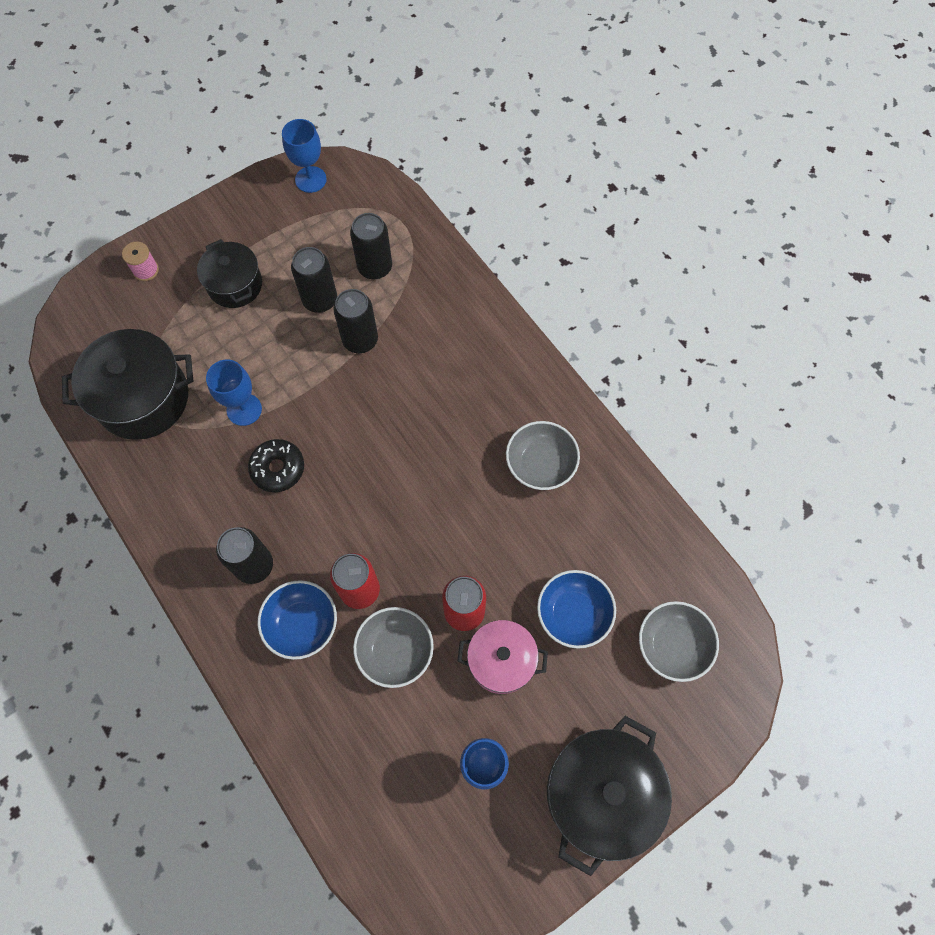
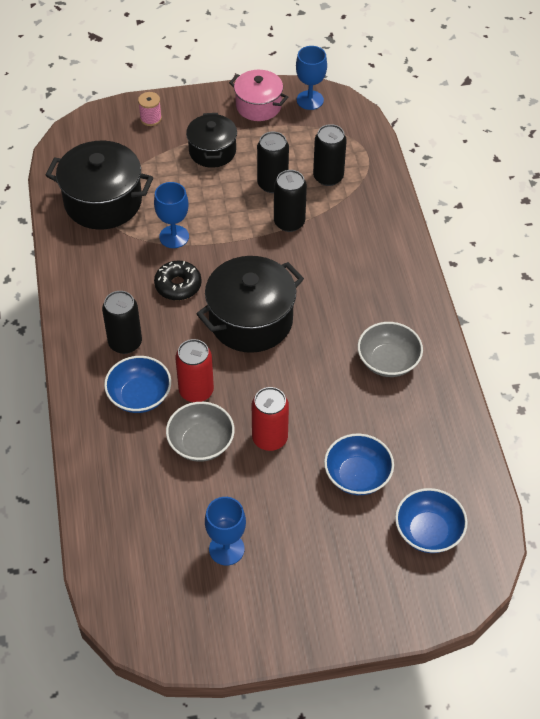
camera: 25 degrees right, 15 degrees down
(501, 661) = (280, 484): pink pot -> pink pot (258, 106)
(600, 793) = (310, 609): black pot -> black pot (251, 320)
(672, 645) = (428, 531): grey bowl -> blue bowl

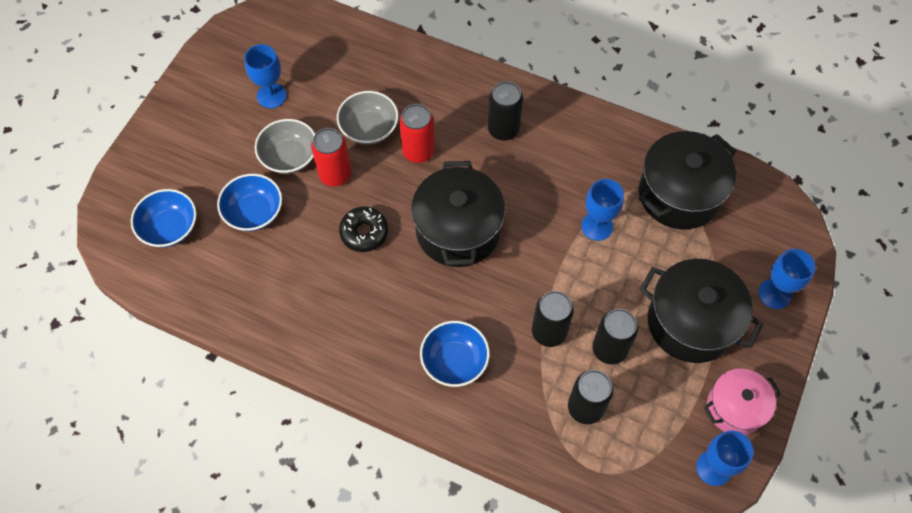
camera: 125 degrees right, 10 degrees up
(139, 396) = (444, 112): blue bowl -> blue bowl (454, 361)
(150, 118) = (774, 294): pink spool -> blue goblet
(178, 285) = (537, 198): black donut -> black donut (364, 233)
(212, 151) = (691, 322): black pot -> black pot, size x1.60
(388, 361) = (334, 307): grey bowl -> grey bowl (289, 157)

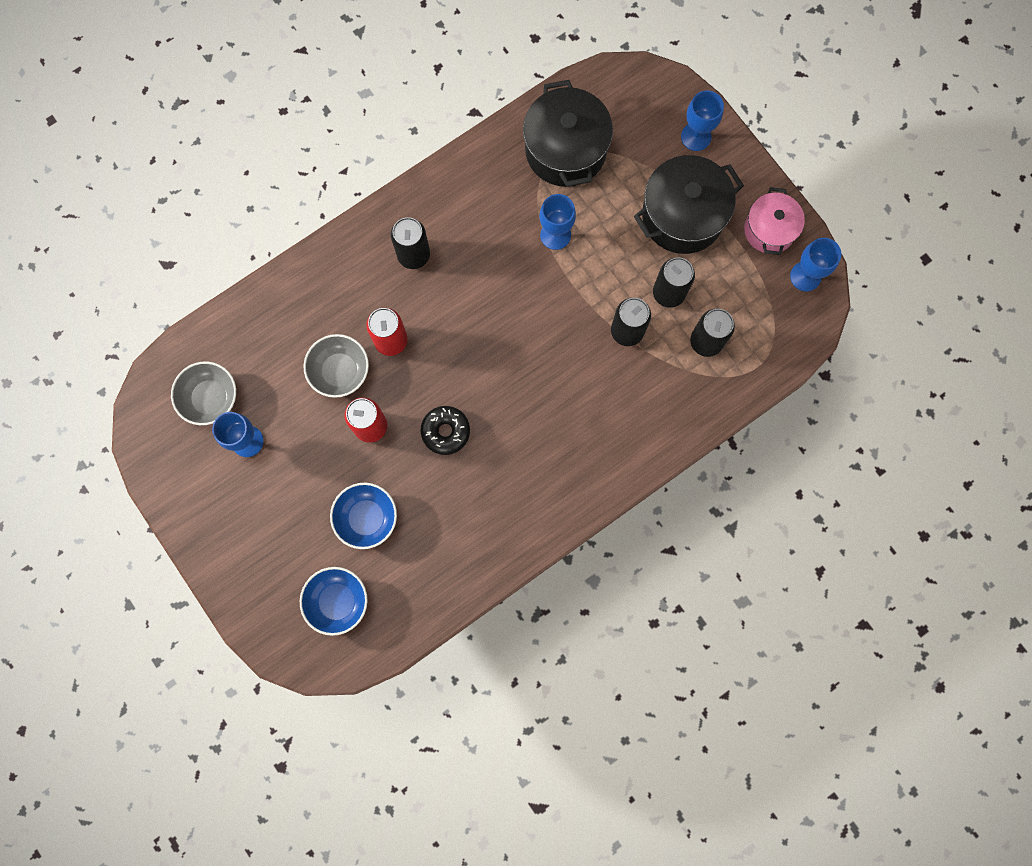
camera: 60 degrees left, 15 degrees up
(289, 157) = (326, 458): grey bowl -> grey bowl (210, 398)
(454, 361) = (609, 421): blue bowl -> none
(458, 230) = (491, 351): black pot -> none

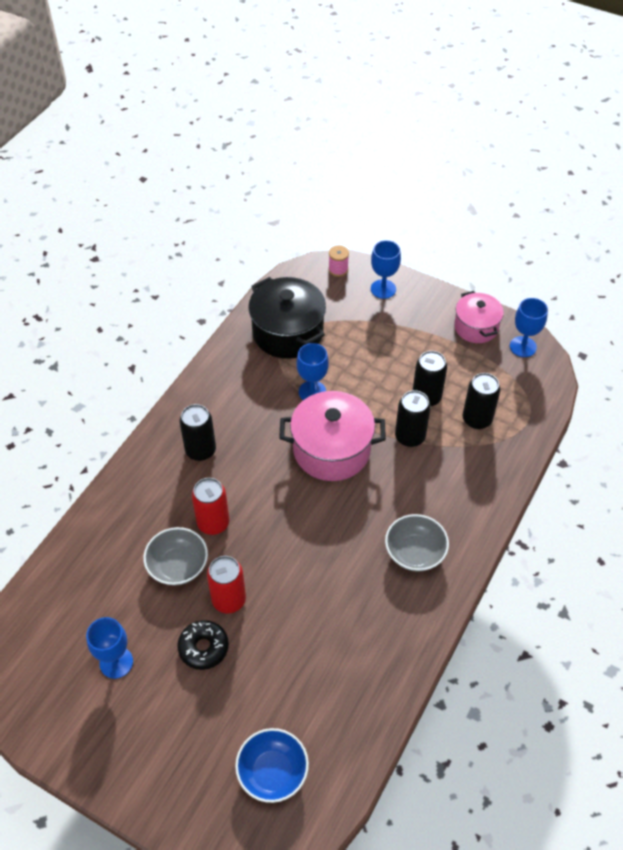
camera: 25 degrees left, 25 degrees down
(210, 398) = (63, 639): grey bowl -> grey bowl (415, 552)
(366, 518) = (263, 681): blue bowl -> none
(445, 431) = (299, 575): black donut -> black donut (203, 648)
(541, 311) = (331, 450): none -> pink pot
(660, 89) = (338, 269): none -> pink spool
(682, 216) = (405, 342): black pot -> none

